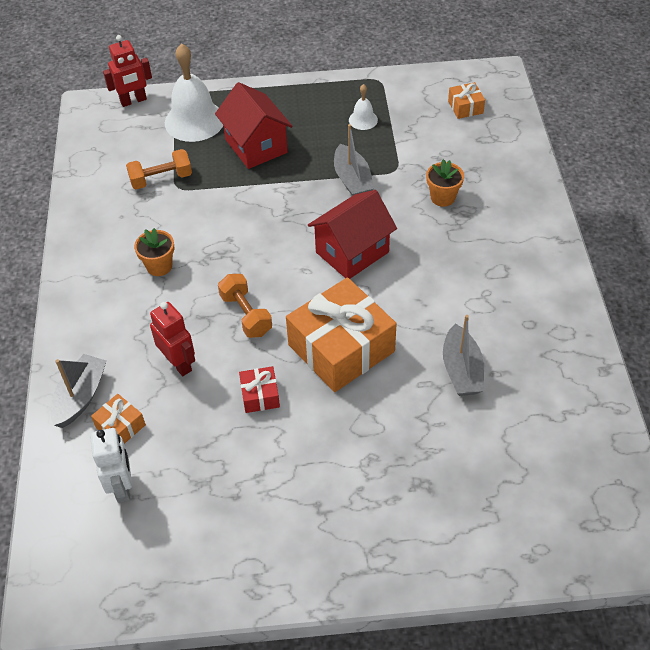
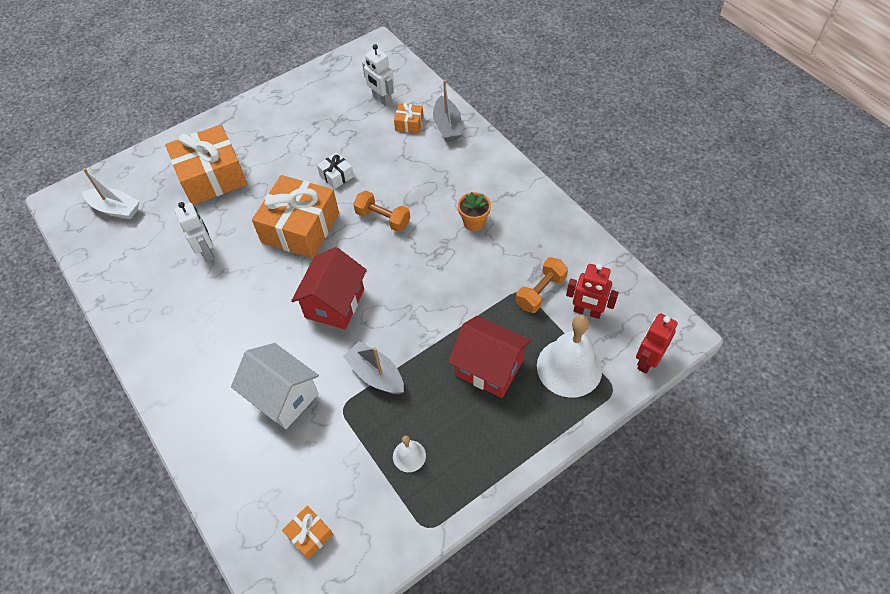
camera: 150 degrees right, 5 degrees up
(179, 363) = (403, 169): red robot -> red robot (587, 311)
(260, 395) = (336, 176): red gift -> white gift
(415, 477) = (212, 176): none -> orange gift
(442, 197) = (283, 396): orange flower pot -> white house
(461, 370) = (207, 252): grey boat -> white robot
(562, 490) = (115, 209): none -> white boat

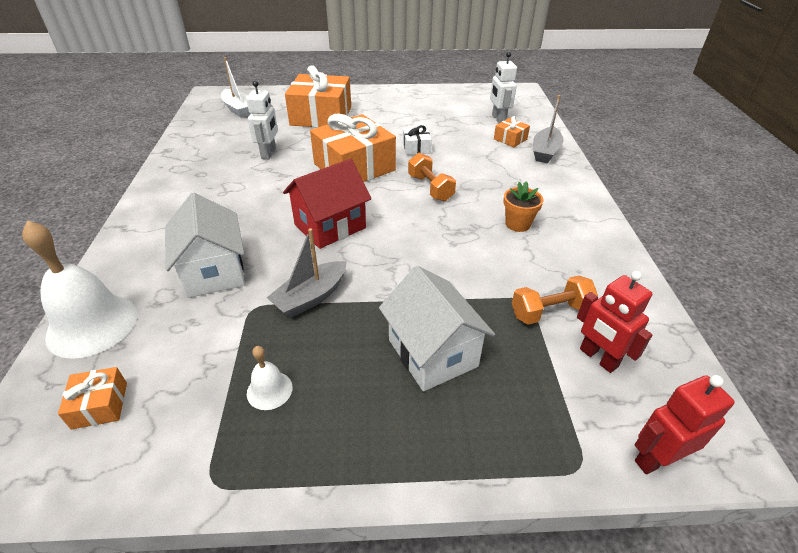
camera: 30 degrees right, 15 degrees down
(376, 374) = (311, 297): grey boat -> grey boat turned 120 degrees counterclockwise
(489, 368) = (432, 353): red house -> white house
(569, 367) = (534, 405): white bell -> white bell (92, 325)

